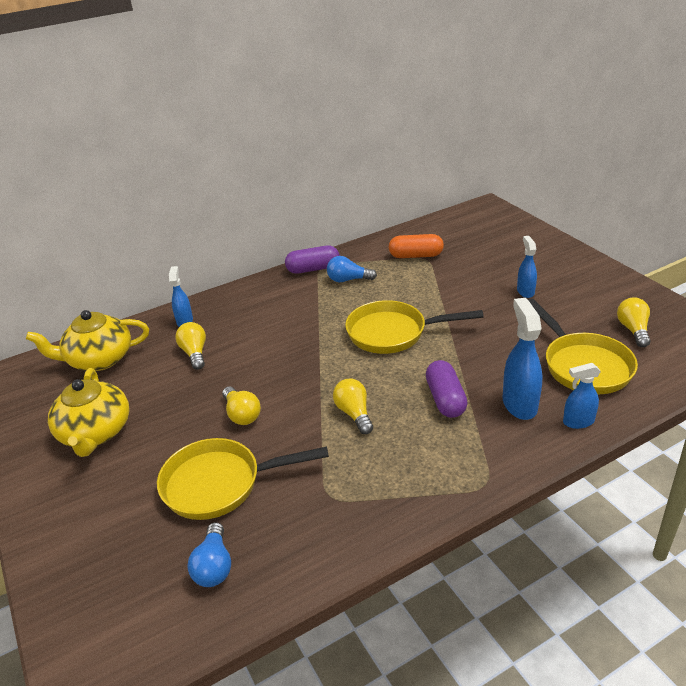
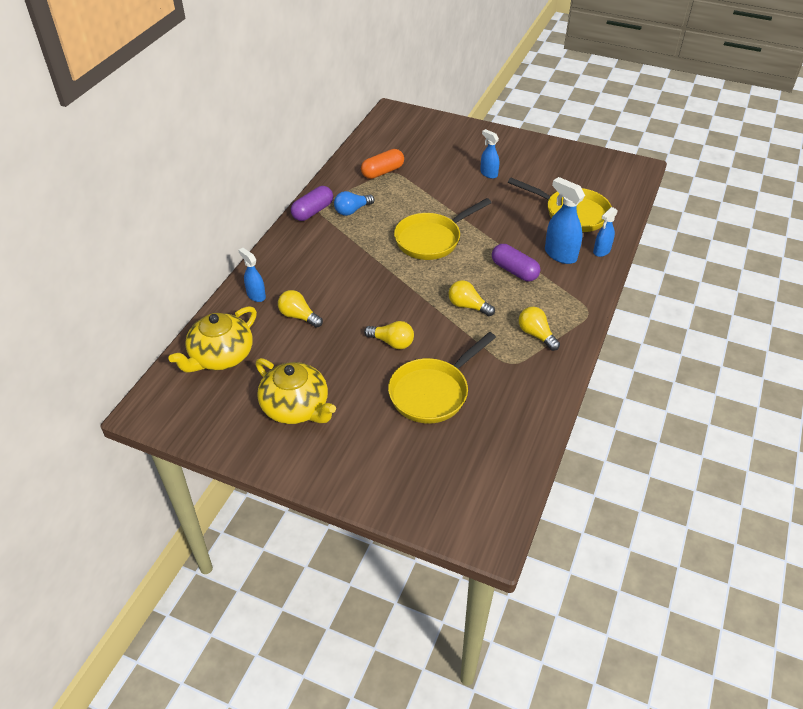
camera: 40 degrees left, 10 degrees up
(214, 566) = (488, 438): blue light bulb -> none
(633, 330) = (578, 177): yellow light bulb -> yellow light bulb (536, 334)

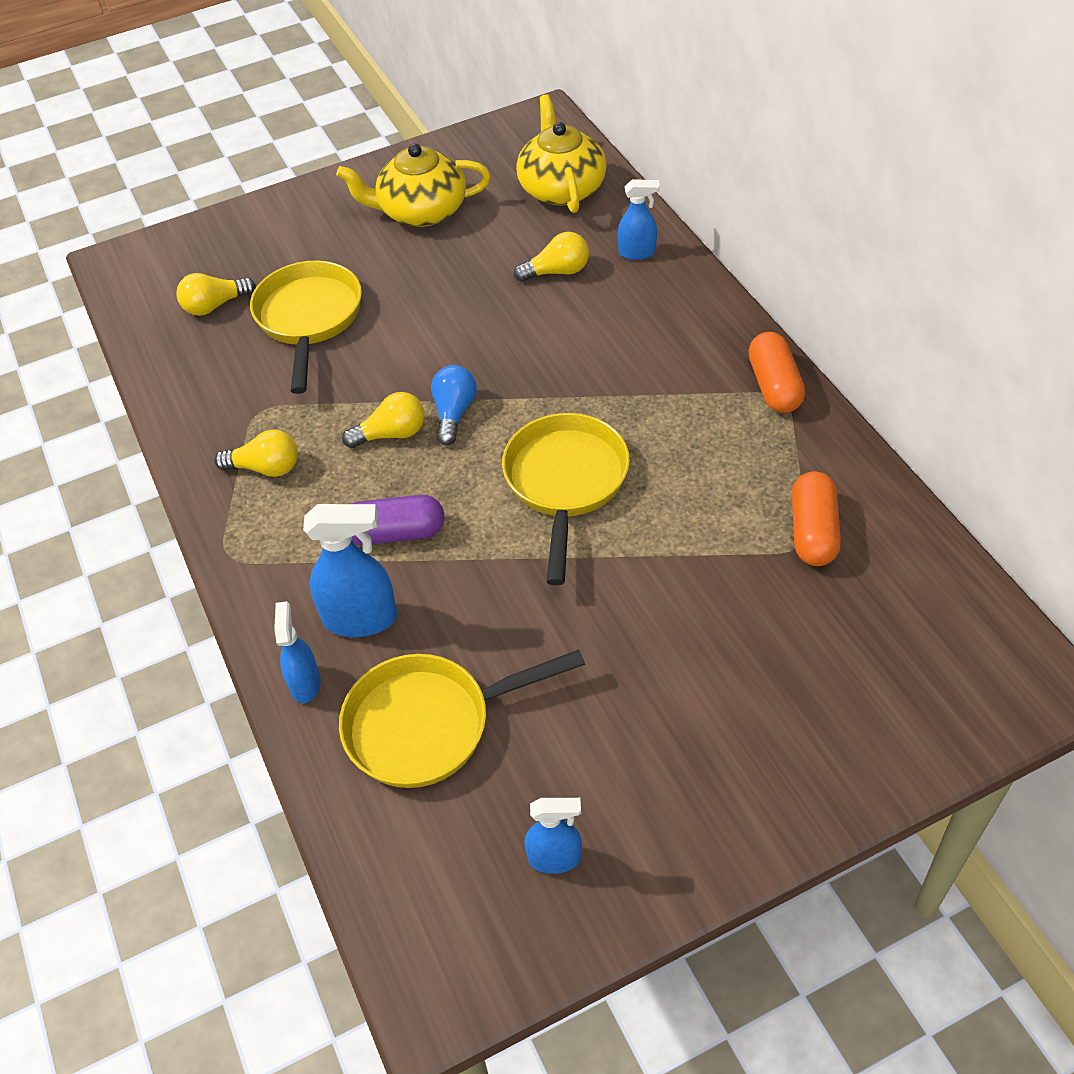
camera: 135 degrees right, 5 degrees up
(313, 211) = (774, 386): purple capsule -> orange capsule
(352, 210) = (733, 432): blue light bulb -> blue light bulb (454, 413)
(392, 342) = (419, 327): yellow light bulb -> yellow light bulb (215, 305)
(488, 174) = (665, 687): blue spray bottle -> blue spray bottle (555, 858)

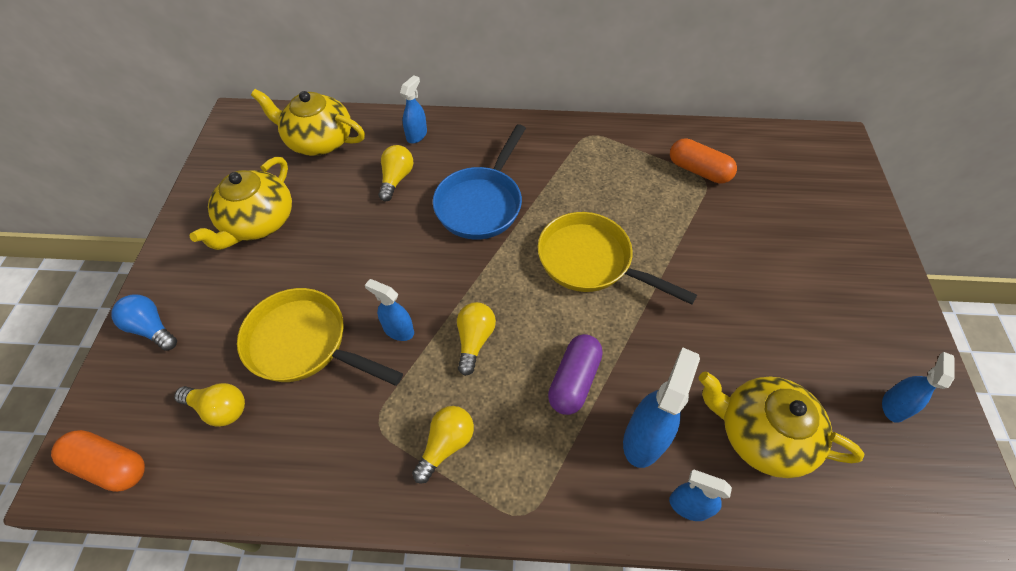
camera: 65 degrees left, 5 degrees up
(215, 305) = (219, 408): yellow light bulb -> yellow light bulb turned 75 degrees counterclockwise
(366, 373) = (398, 330): none -> blue spray bottle
(429, 724) = (761, 434): yellow pan -> yellow teapot
(454, 413) = (482, 293): blue light bulb -> blue light bulb (151, 328)
(578, 354) = (481, 203): none -> blue pan
(774, 386) = (579, 133): orange capsule -> orange capsule (110, 465)

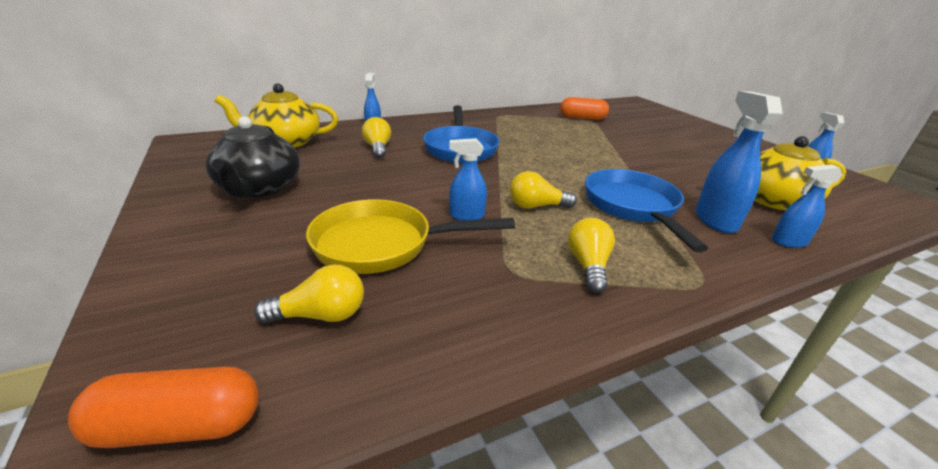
camera: 30 degrees left, 25 degrees down
(151, 328) = (170, 280): blue light bulb -> none
(258, 222) = (259, 188): yellow teapot -> black teapot
(474, 340) = (536, 206): yellow light bulb -> yellow light bulb turned 75 degrees counterclockwise
(573, 380) = (632, 207): purple capsule -> blue pan
(591, 262) = (569, 157): yellow pan -> none

